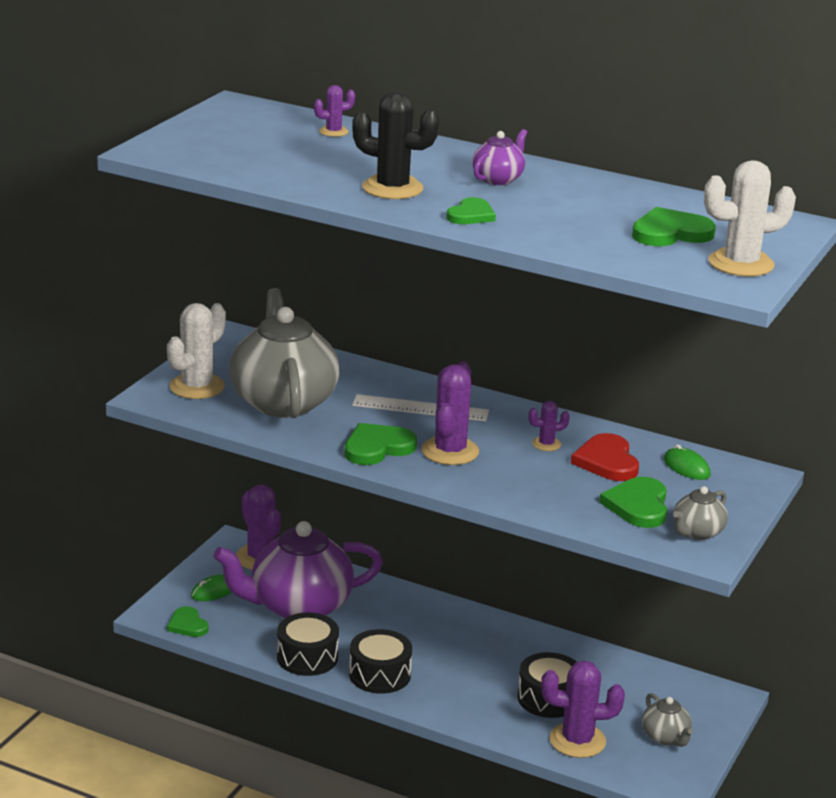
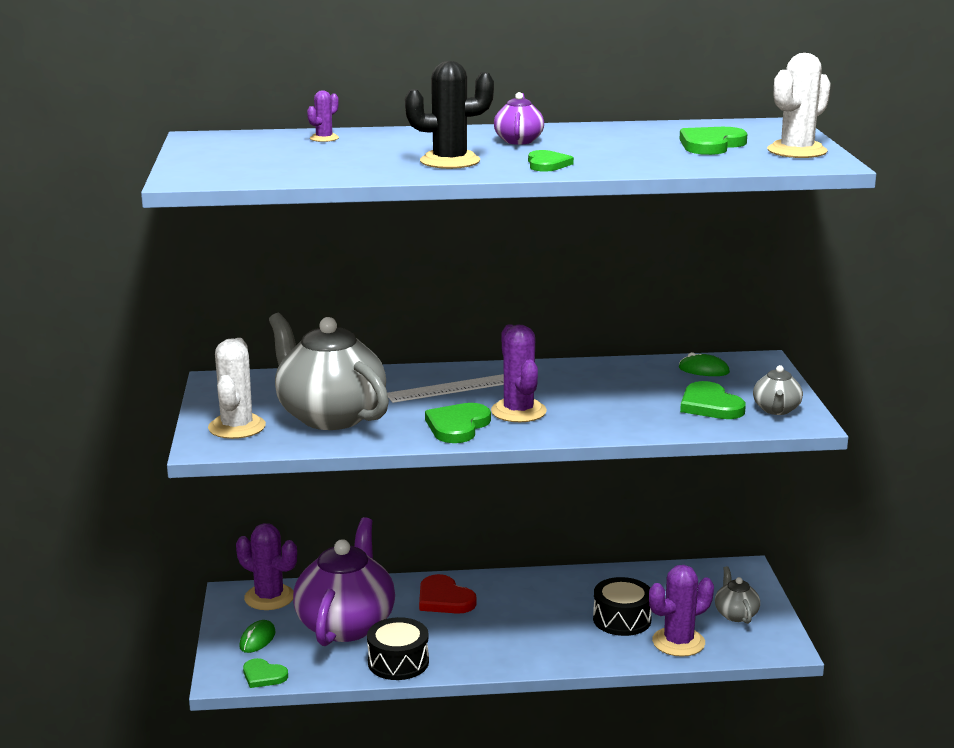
camera: 30 degrees left, 5 degrees down
(299, 607) = (346, 624): purple teapot -> purple teapot turned 150 degrees clockwise
(379, 675) = (473, 652): black drum -> none
(546, 444) = (583, 385): purple cactus -> none
(607, 461) = (643, 383): red heart -> red heart (444, 599)
(665, 737) = (735, 614): grey teapot -> grey teapot turned 135 degrees counterclockwise

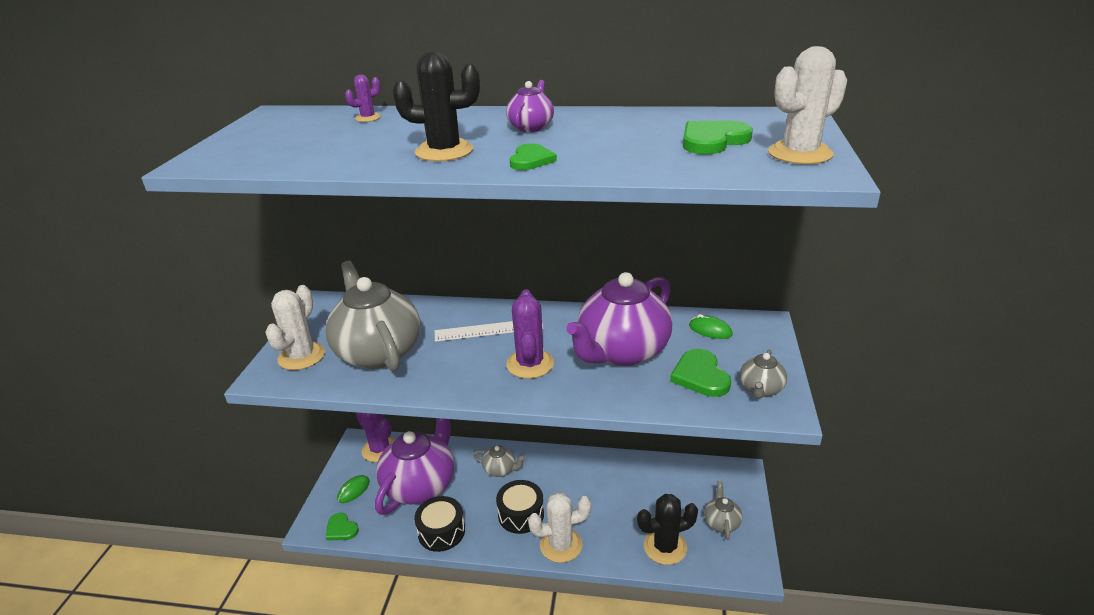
camera: 15 degrees right, 10 degrees up
(444, 599) = (500, 470): red heart -> grey teapot
(457, 426) = (471, 376): green heart -> none
(554, 655) = (561, 545): none -> white cactus
(616, 394) = (622, 352): none -> purple teapot
(622, 619) = (627, 513): black drum -> black drum (521, 514)
(678, 642) = (665, 547): purple cactus -> black cactus

